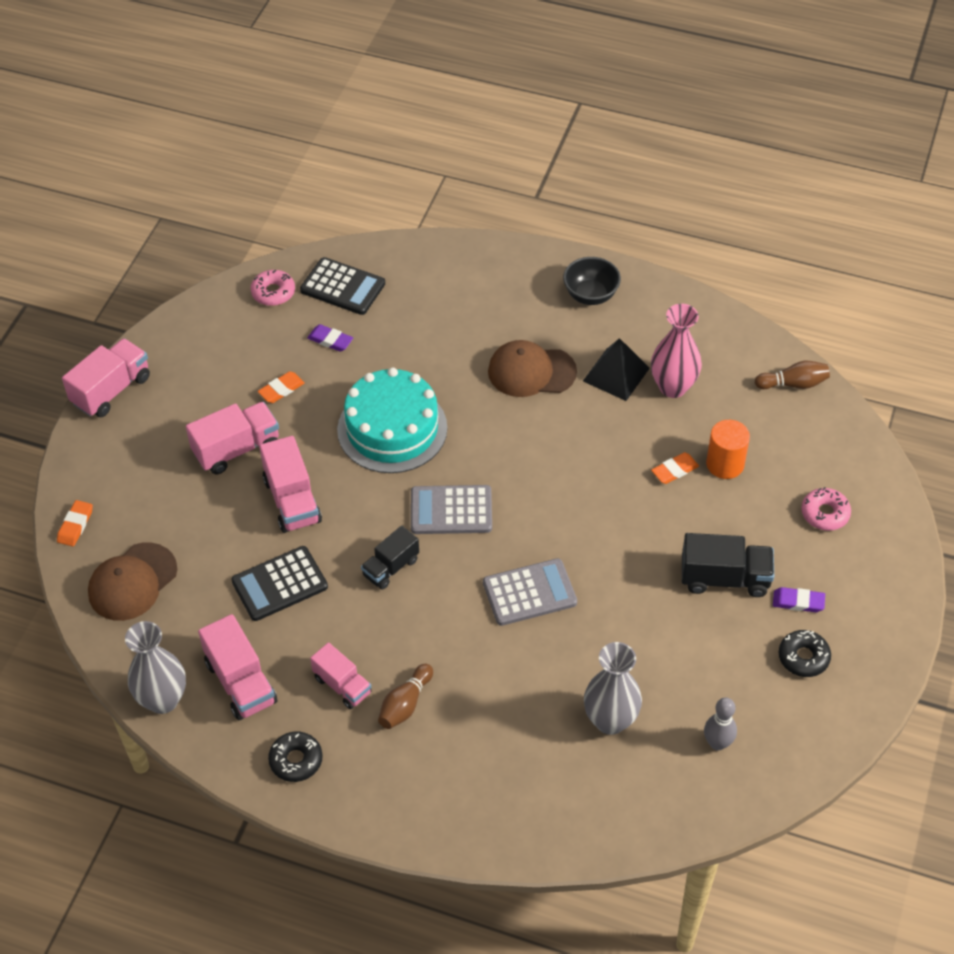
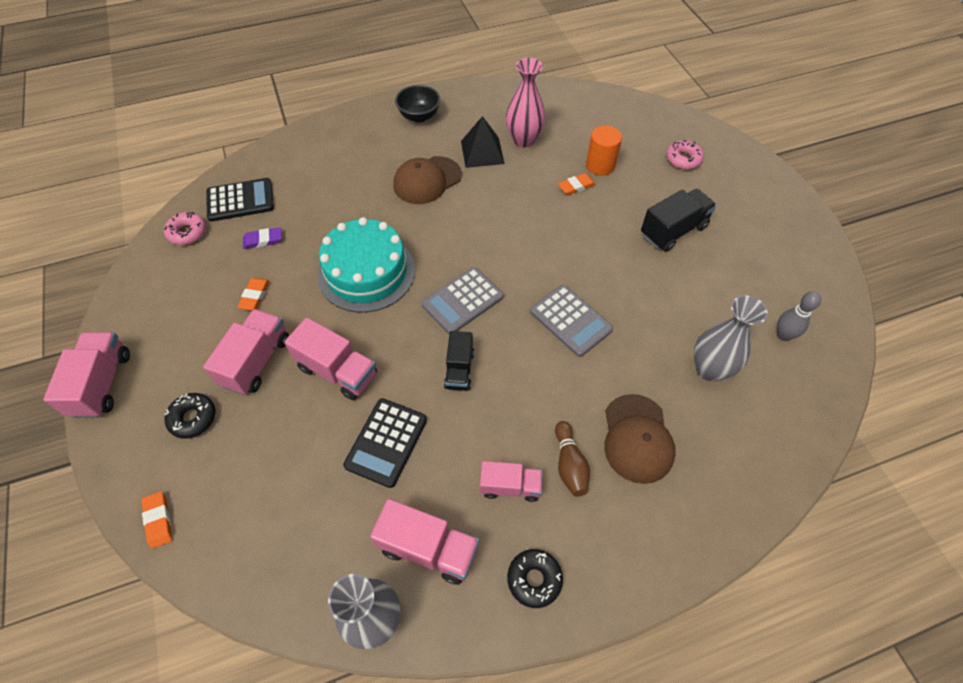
camera: 40 degrees left, 5 degrees up
(132, 582) = (256, 532): brown cap -> brown cap (637, 438)
(529, 593) = (570, 321): grey calculator -> grey calculator turned 105 degrees clockwise
(675, 470) = (576, 186): orange eraser -> orange eraser turned 45 degrees clockwise
(793, 384) = (588, 101): brown bowling pin -> none
(798, 602) = (726, 217): purple eraser -> none
(803, 657) = (766, 247): black donut -> black donut (193, 418)

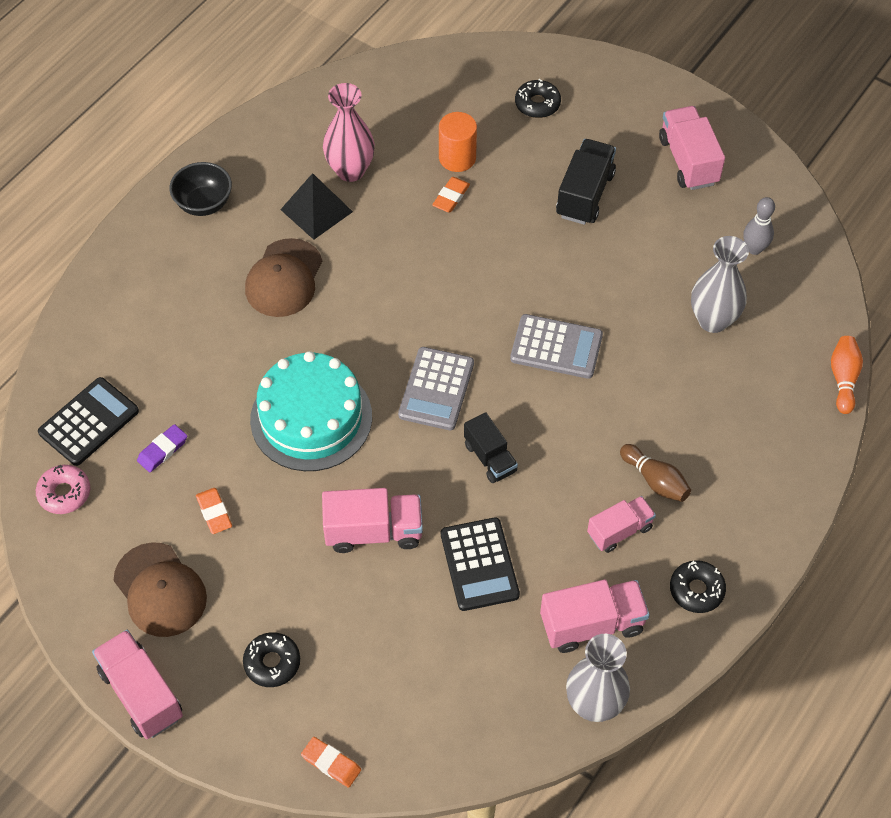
camera: 35 degrees left, 0 degrees up
(256, 361) = (282, 573): pink truck -> pink truck (688, 161)
(637, 438) = (695, 422): brown cap -> brown cap (160, 590)
(683, 159) = (537, 104): pink donut -> black donut
(794, 481) = (843, 379): none -> orange bowling pin

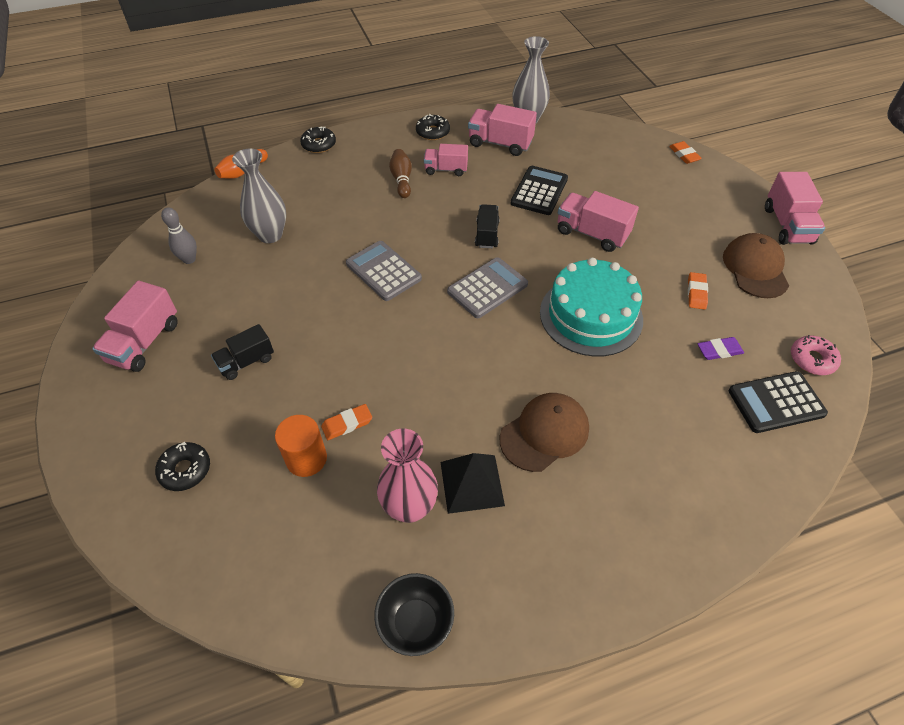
camera: 145 degrees left, 5 degrees down
(204, 203) = (576, 561): black bowl -> black bowl (416, 622)
(272, 663) = (696, 204): black donut -> black donut (319, 145)
(585, 195) = (246, 362): black truck -> black truck, size x0.66

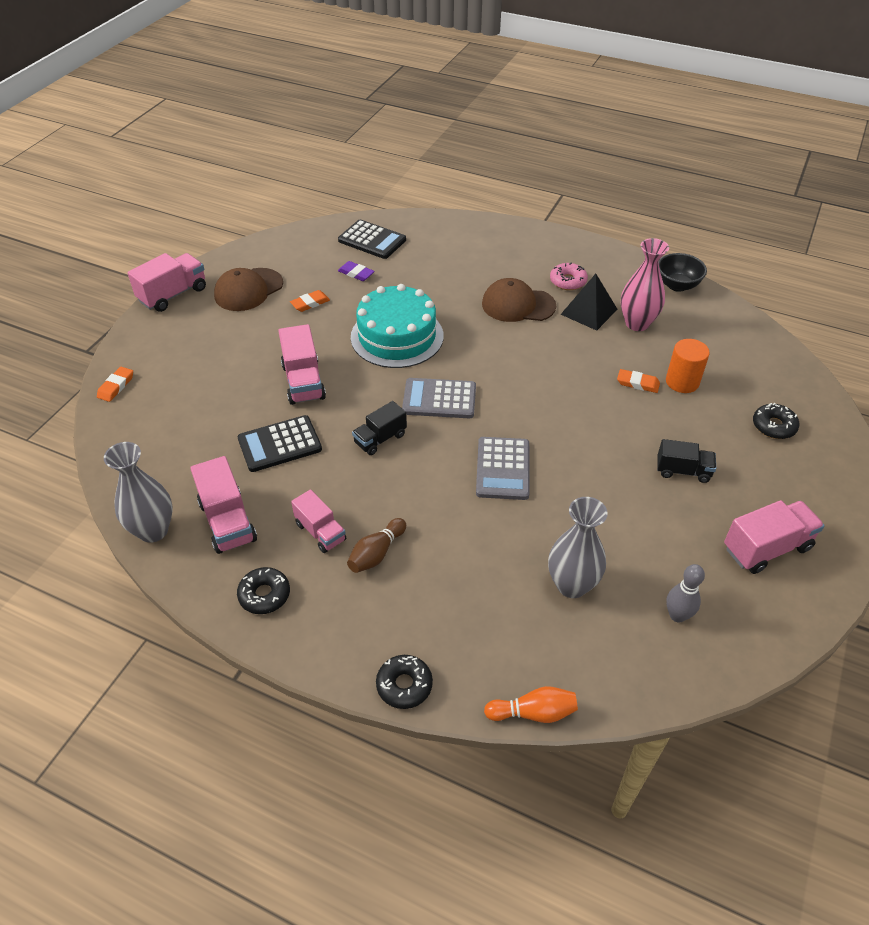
camera: 135 degrees left, 5 degrees down
(812, 359) = (317, 240): pink donut -> pink donut (568, 281)

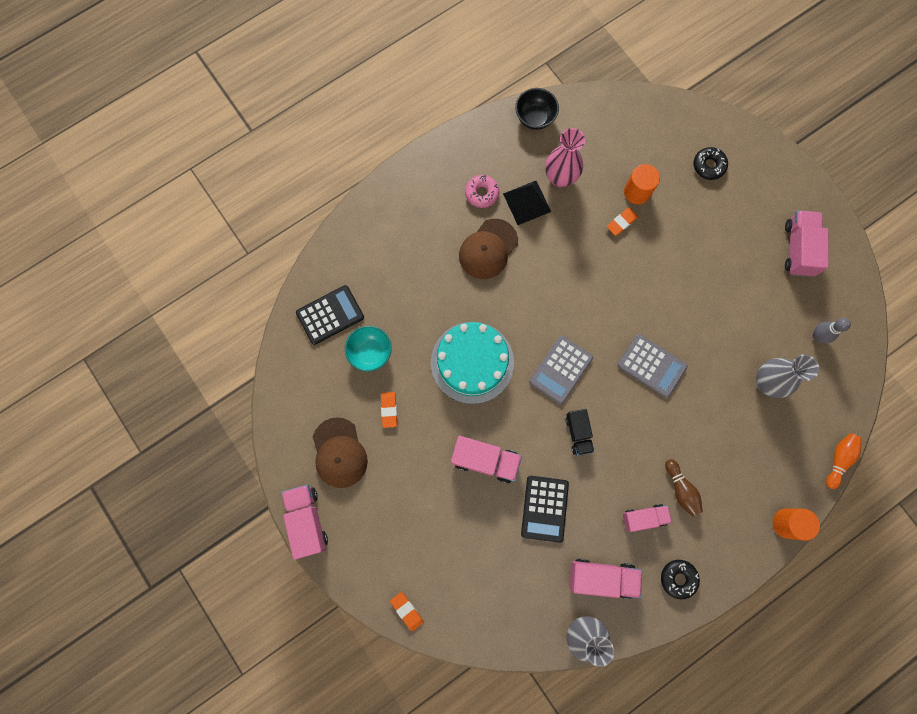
camera: 60 degrees left, 30 degrees up
(356, 273) = (370, 352): purple eraser -> turquoise bowl
(404, 685) = (786, 523): black donut -> orange cylinder
(683, 471) = (715, 252): black truck -> none

